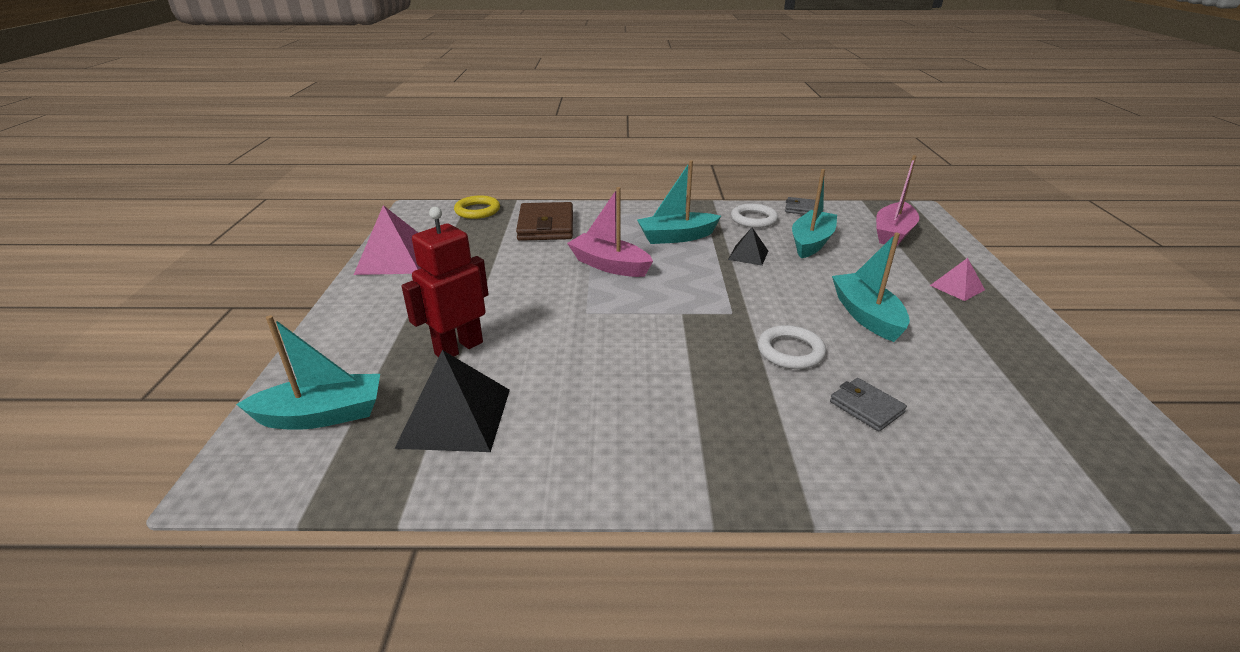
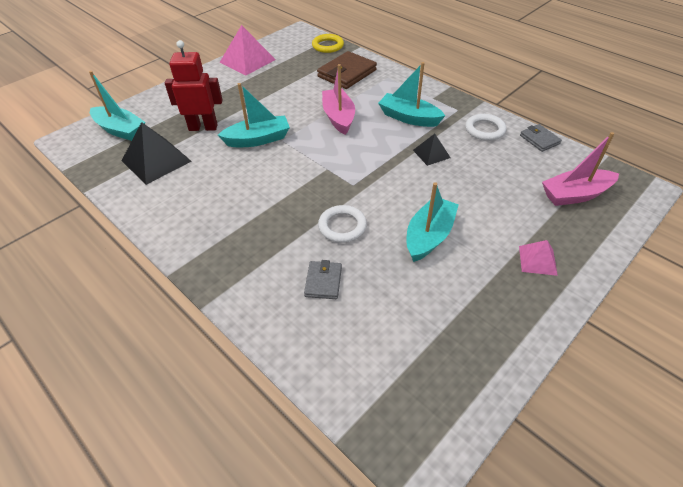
camera: 45 degrees right, 15 degrees up
(811, 242) = (493, 168): turquoise boat -> turquoise boat (258, 139)

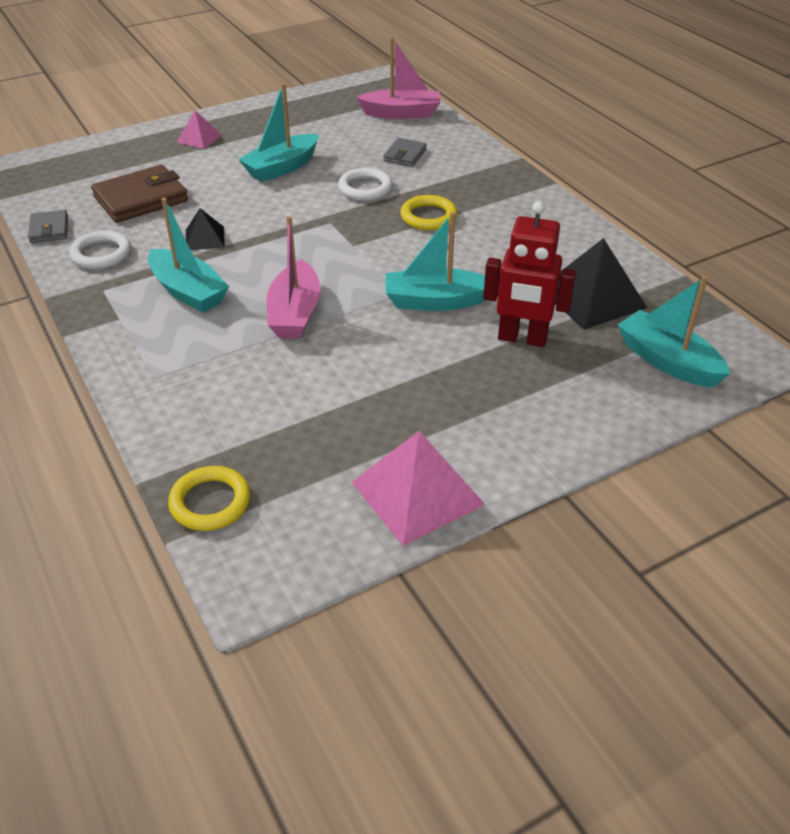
camera: 165 degrees left, 5 degrees down
(279, 206) = (428, 217): none -> yellow ring
(347, 73) = (222, 404): brown wallet -> brown wallet (141, 199)
(575, 195) = (95, 173): pink boat -> pink boat (402, 113)

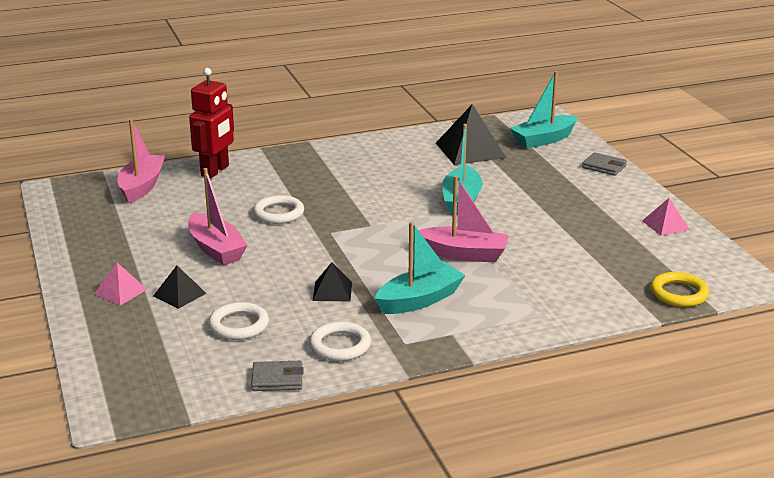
camera: 80 degrees left, 15 degrees down
(141, 199) = (239, 325): brown wallet -> white ring
(195, 164) = (179, 294): none -> black pyramid
(281, 168) = (216, 249): turquoise boat -> pink boat
(405, 155) = (227, 192): grey wallet -> grey wallet (604, 166)
(417, 493) = (665, 225): pink pyramid -> pink pyramid, size x0.54
(428, 217) = (339, 192): yellow ring -> none
(522, 339) = (513, 177): red robot -> red robot (215, 171)

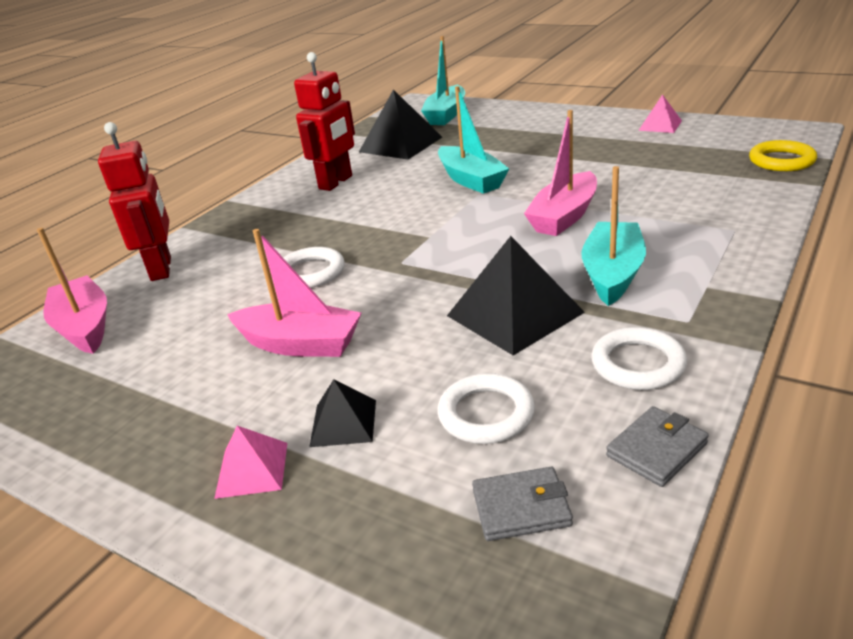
camera: 35 degrees left, 5 degrees up
(332, 291) = (514, 314): black pyramid -> black pyramid, size x1.84
(384, 160) = (336, 182): none -> red robot
(464, 254) = (564, 216): pink boat -> pink boat turned 150 degrees clockwise
(604, 166) = (530, 112): grey wallet -> grey wallet (521, 508)

